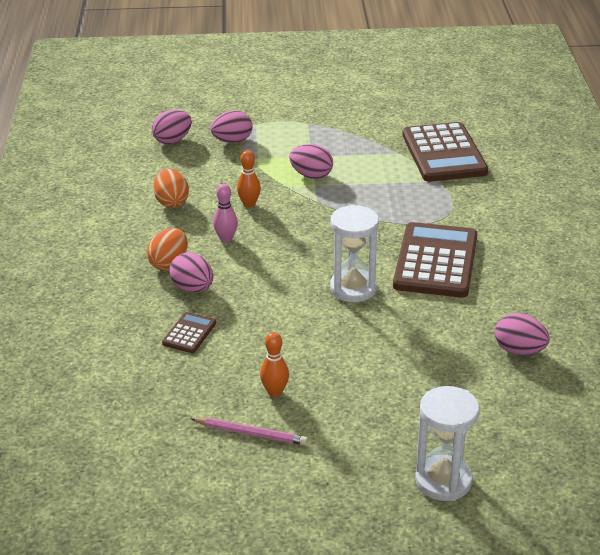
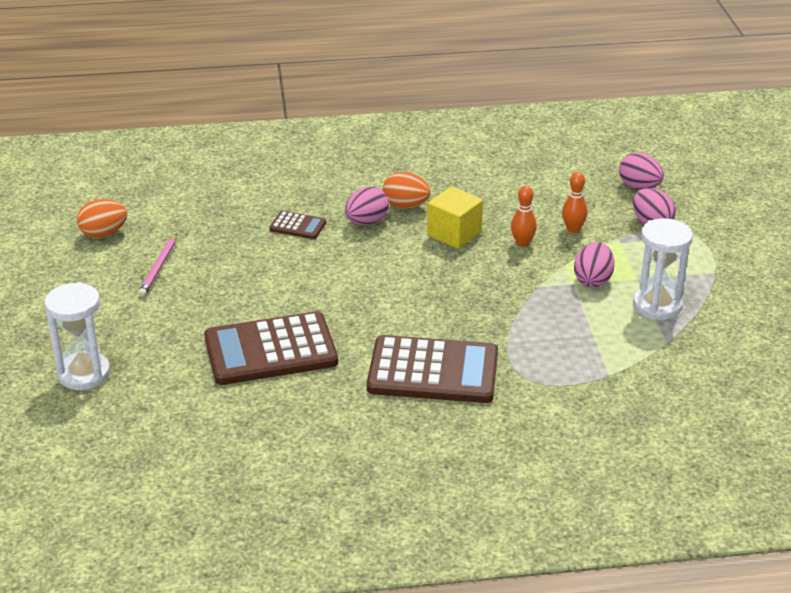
camera: 85 degrees right, 0 degrees up
(171, 202) = (515, 197): orange egg -> orange egg (104, 234)
(226, 239) = (454, 234): pink bowling pin -> yellow cube
(275, 392) = (213, 277): orange bowling pin -> orange bowling pin (573, 229)
(353, 288) = (376, 316): white hourglass -> white hourglass (657, 305)
(443, 154) = (677, 379): brown calculator -> brown calculator (270, 350)
(519, 350) = (273, 428): pink egg -> none

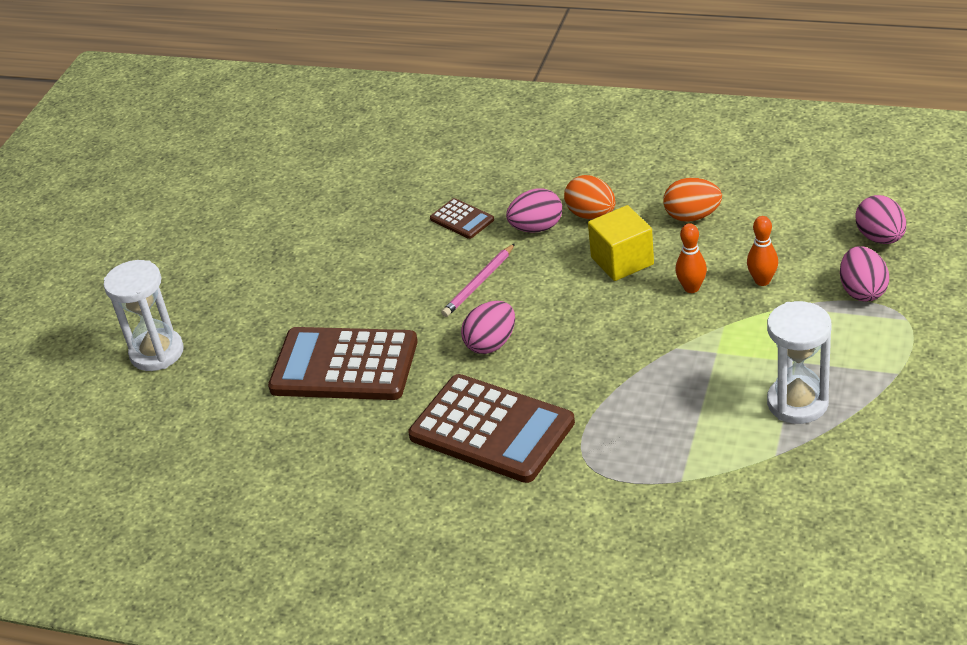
camera: 30 degrees right, 5 degrees up
(104, 234) = (268, 193): orange egg -> orange egg (692, 216)
(159, 267) = (296, 244): pink pencil -> pink pencil (479, 283)
(593, 280) = (742, 353): pink egg -> pink egg (491, 344)

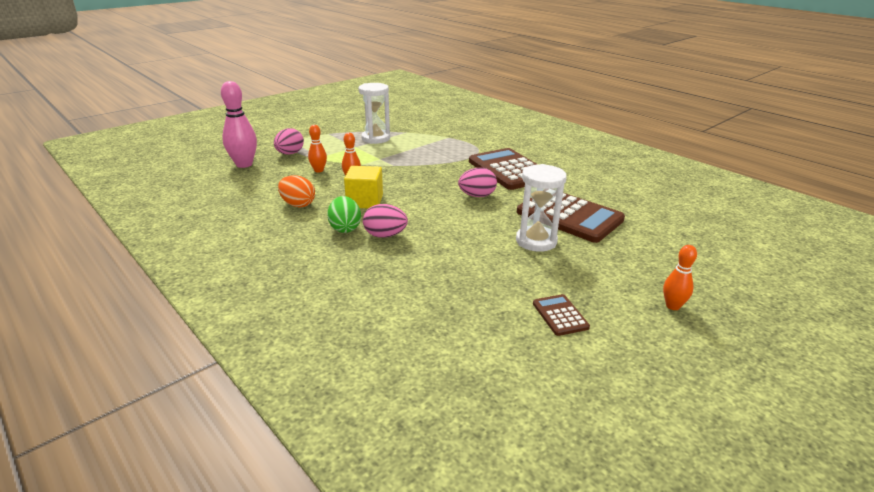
camera: 155 degrees left, 10 degrees down
(157, 353) = (706, 269): white hourglass -> white hourglass (536, 241)
(190, 286) = (673, 306): none -> orange bowling pin
(462, 219) = (424, 261): brown calculator -> brown calculator (560, 315)
(479, 283) = (454, 222): pink pencil -> none
(591, 215) = (345, 228): orange egg -> green egg
(880, 238) = (244, 164): pink egg -> pink bowling pin

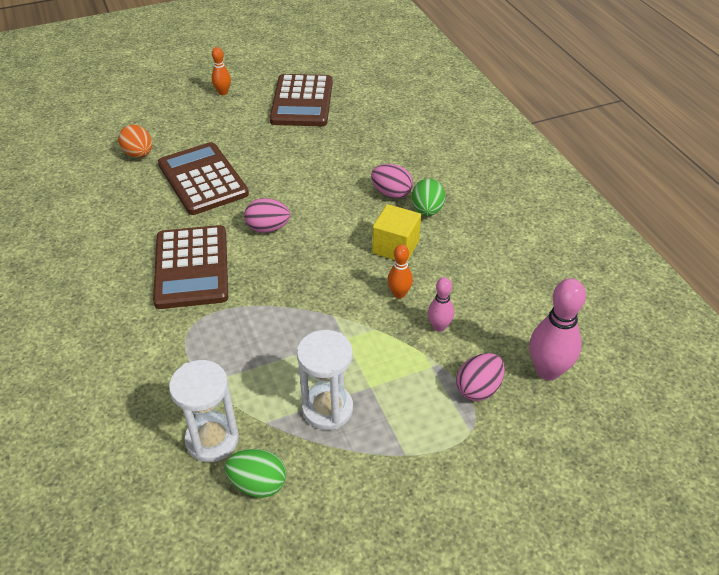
camera: 160 degrees left, 15 degrees up
(298, 204) = (472, 258): orange egg -> orange egg (139, 154)
(318, 170) = (439, 326): orange bowling pin -> pink bowling pin
(396, 120) = (258, 484): none -> green egg
(536, 241) = (262, 159): white hourglass -> white hourglass (212, 439)
(560, 315) = (302, 101): brown calculator -> brown calculator, size x2.19

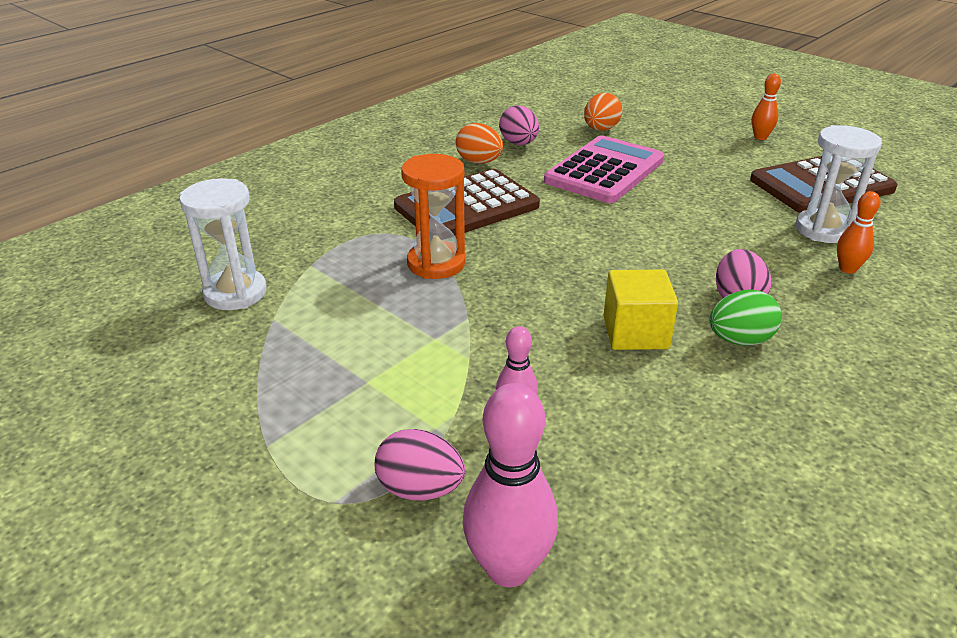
camera: 65 degrees right, 10 degrees down
(128, 236) = (479, 162): none -> orange egg
(203, 179) = (604, 171): brown calculator -> pink calculator
(257, 310) = (436, 263): none -> orange hourglass
(258, 484) = (185, 340): green egg -> none
(268, 228) = (571, 231): pink egg -> pink egg (519, 143)
(327, 409) = (313, 357): white hourglass -> white hourglass (823, 229)
(399, 293) = (549, 360): orange bowling pin -> orange bowling pin (847, 269)

